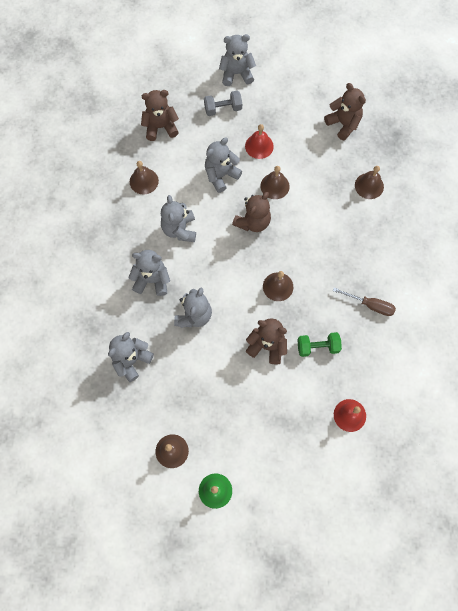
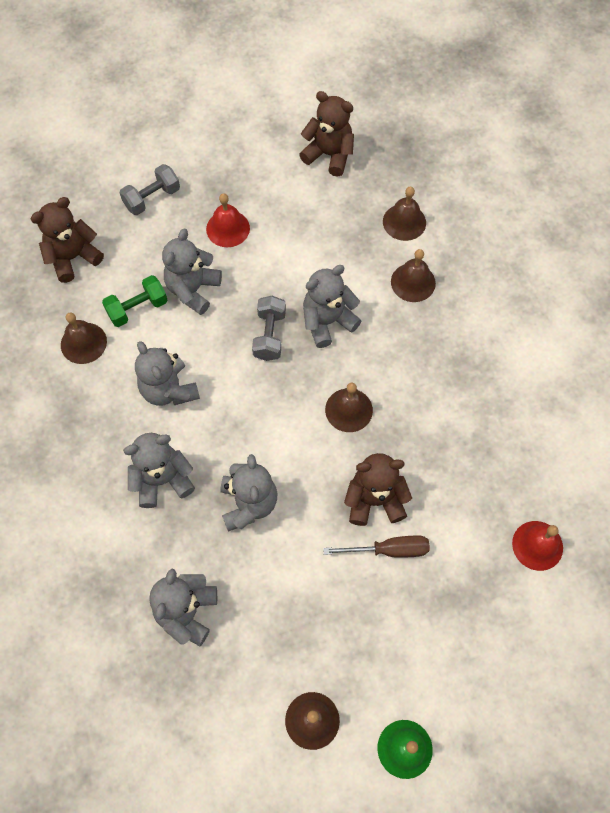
camera: 25 degrees left, 5 degrees down
(236, 74) = (149, 144): grey teddy bear -> grey teddy bear (327, 321)
(253, 222) = (269, 335): brown teddy bear -> grey dumbbell
(275, 186) = (276, 273): brown bell -> brown bell (413, 282)
(317, 347) = (445, 469): green dumbbell -> green dumbbell (137, 308)
(370, 305) = (487, 380): brown screwdriver -> brown screwdriver (389, 550)

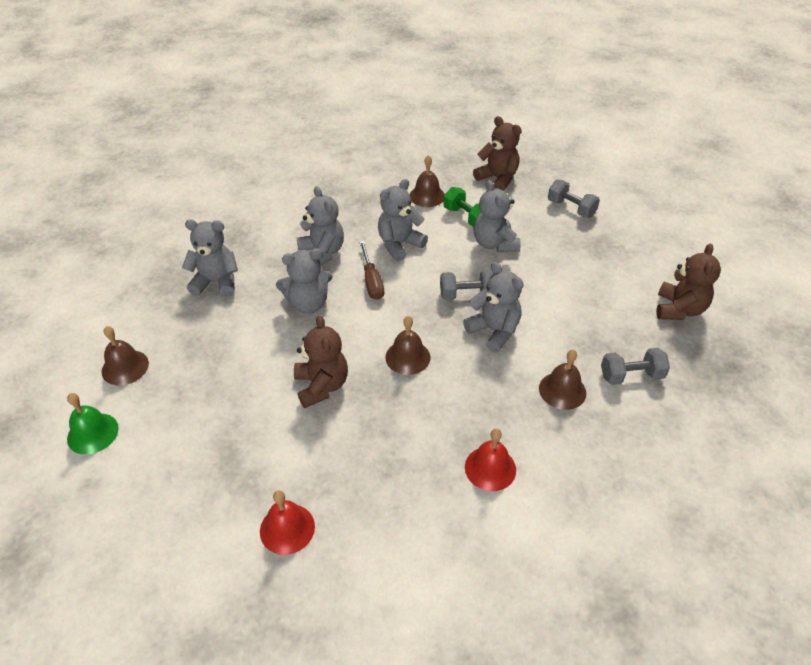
camera: 80 degrees right, 20 degrees down
(193, 289) = (494, 244): grey teddy bear -> grey teddy bear turned 120 degrees counterclockwise
(228, 228) = (563, 255): red bell -> red bell (490, 468)
(389, 550) = (274, 402): brown screwdriver -> brown screwdriver (371, 281)
(404, 222) = (631, 376): brown bell -> grey dumbbell

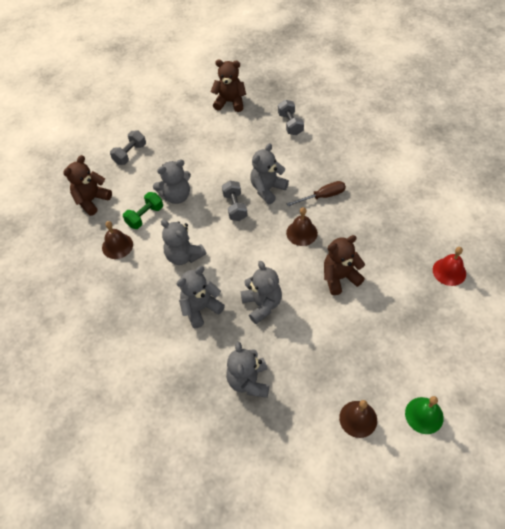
camera: 95 degrees left, 10 degrees up
(371, 281) = (229, 267): brown screwdriver -> brown screwdriver (322, 196)
(490, 468) = (375, 182): red bell -> none
(562, 390) = (309, 153): brown bell -> none

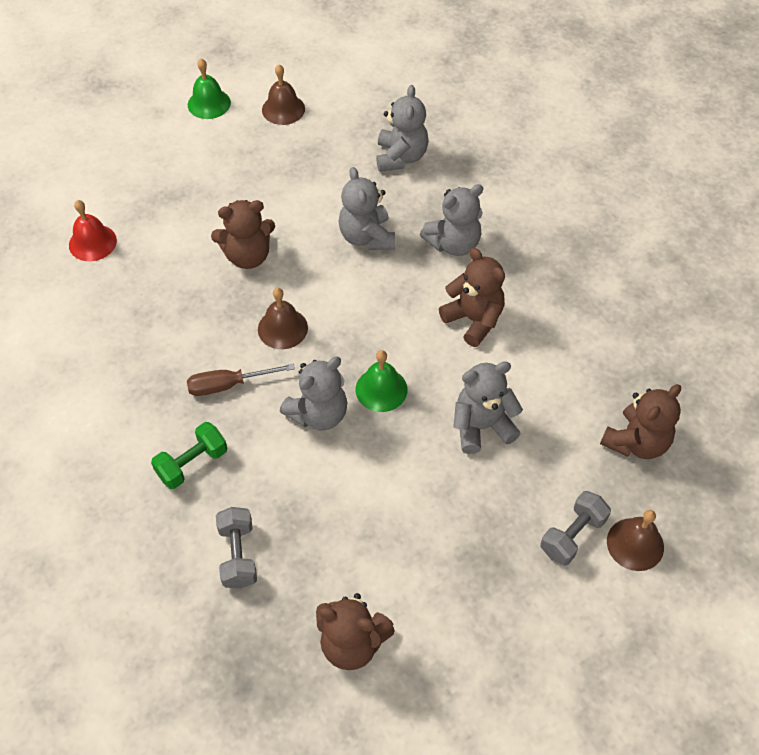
camera: 175 degrees left, 0 degrees up
(117, 246) = (581, 351): brown bell -> brown bell (635, 544)
(145, 216) = (537, 396): green dumbbell -> green dumbbell (192, 463)
(184, 255) = (474, 320): grey teddy bear -> brown teddy bear
(235, 207) = (381, 389): grey dumbbell -> green bell

